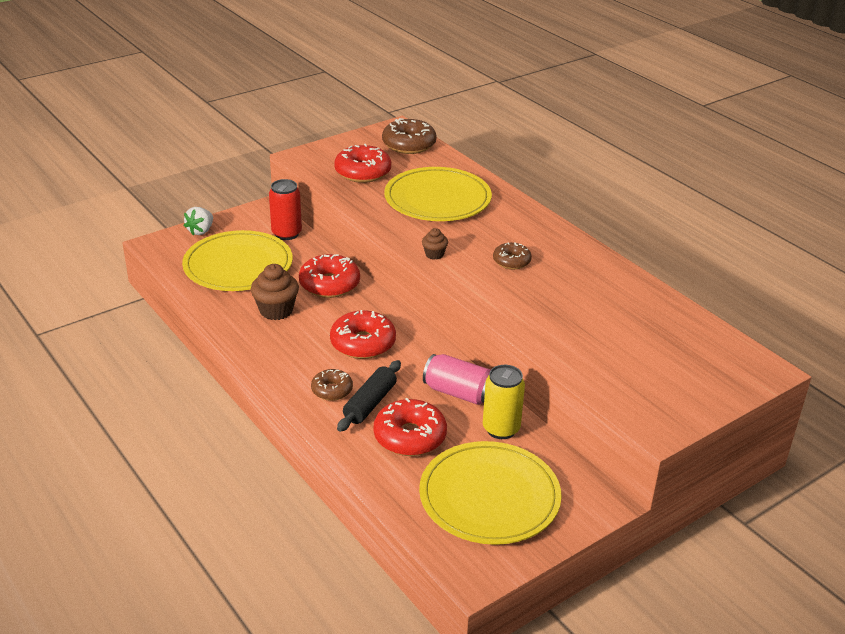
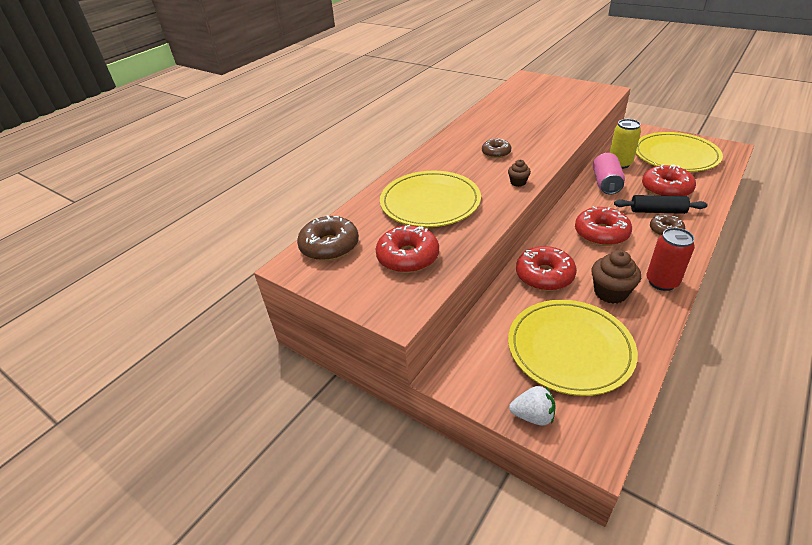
camera: 105 degrees left, 5 degrees up
(286, 234) = (485, 336): red can -> red can (662, 282)

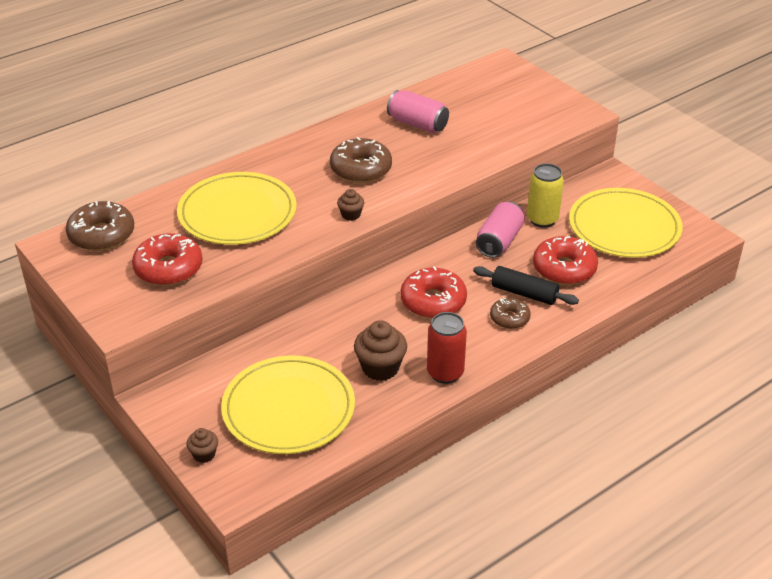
camera: 15 degrees right, 0 degrees up
(496, 153) = (361, 169): brown donut -> brown donut, size x1.67
(508, 119) = (417, 124): none -> pink can
(533, 416) = (204, 454): white strawberry -> brown cupcake
(544, 275) = (328, 330): red donut -> none

